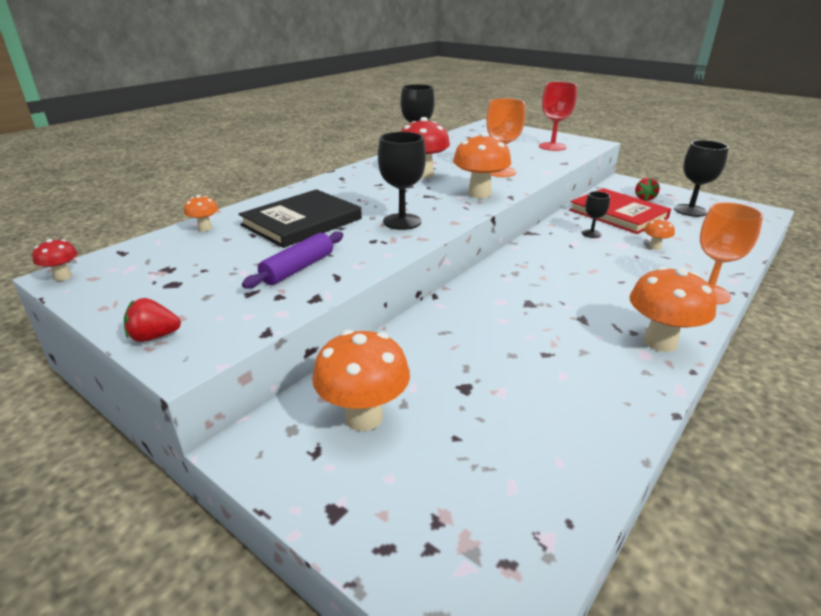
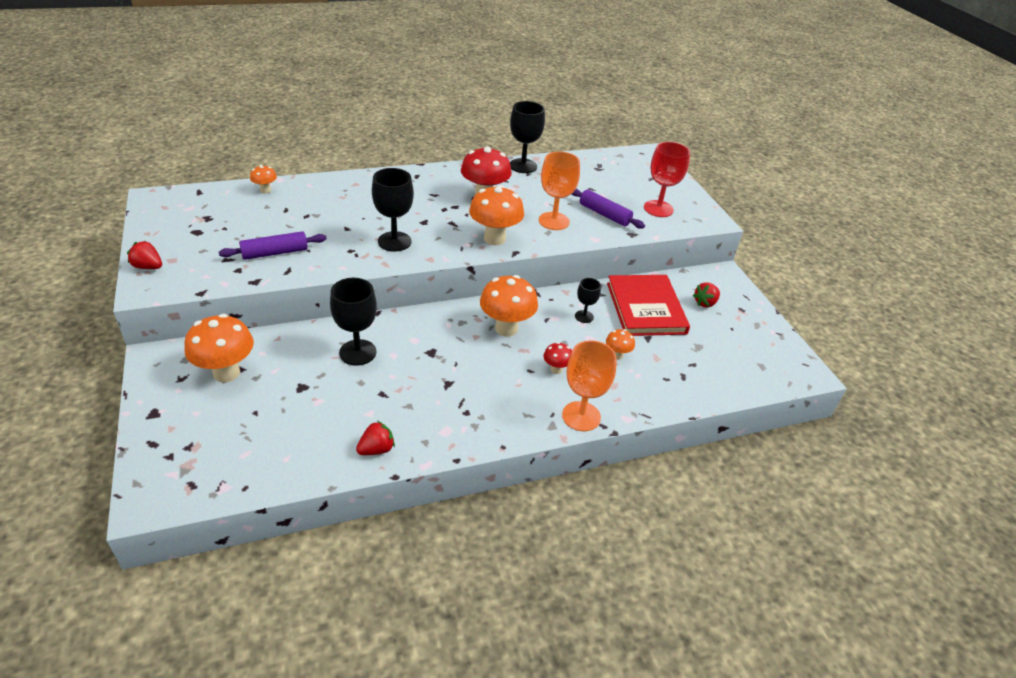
camera: 30 degrees right, 10 degrees up
(63, 277) = (151, 199): red mushroom -> red mushroom (556, 369)
(302, 222) = (329, 211): black book -> none
(526, 159) = (604, 214): none -> purple rolling pin
(622, 401) = (376, 449): none -> red strawberry
(660, 342) = (471, 429): orange mushroom -> orange mushroom (506, 328)
(690, 210) = (726, 336): black goblet -> black goblet (357, 352)

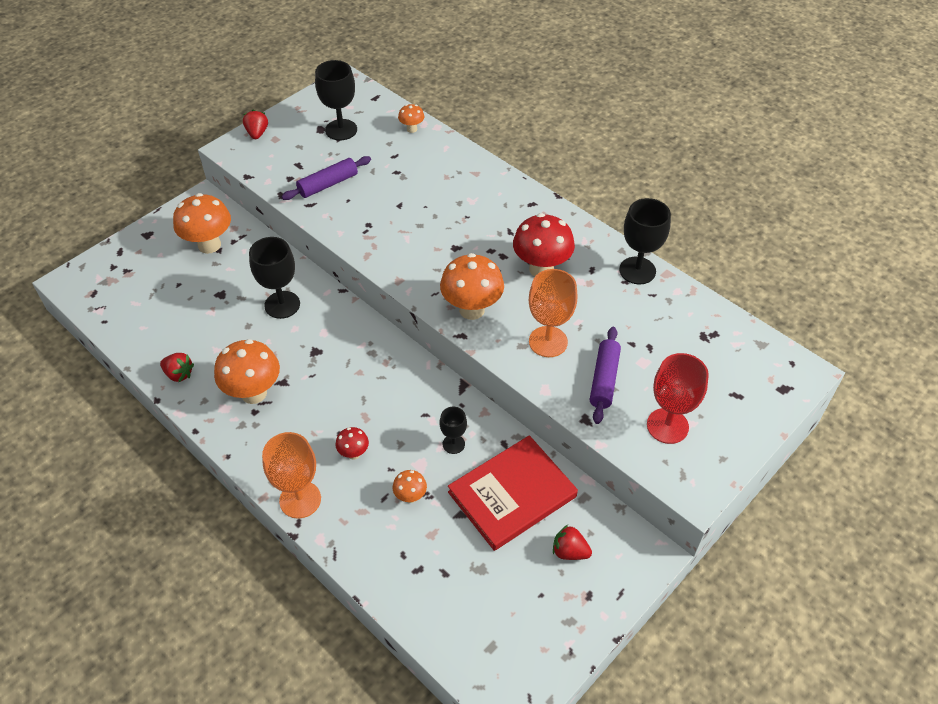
camera: 65 degrees right, 10 degrees up
(275, 253) = (328, 184): purple rolling pin -> purple rolling pin turned 75 degrees counterclockwise
(394, 241) = (405, 244): black goblet -> black goblet (341, 130)
(506, 328) = (387, 389): orange mushroom -> orange mushroom (254, 393)

